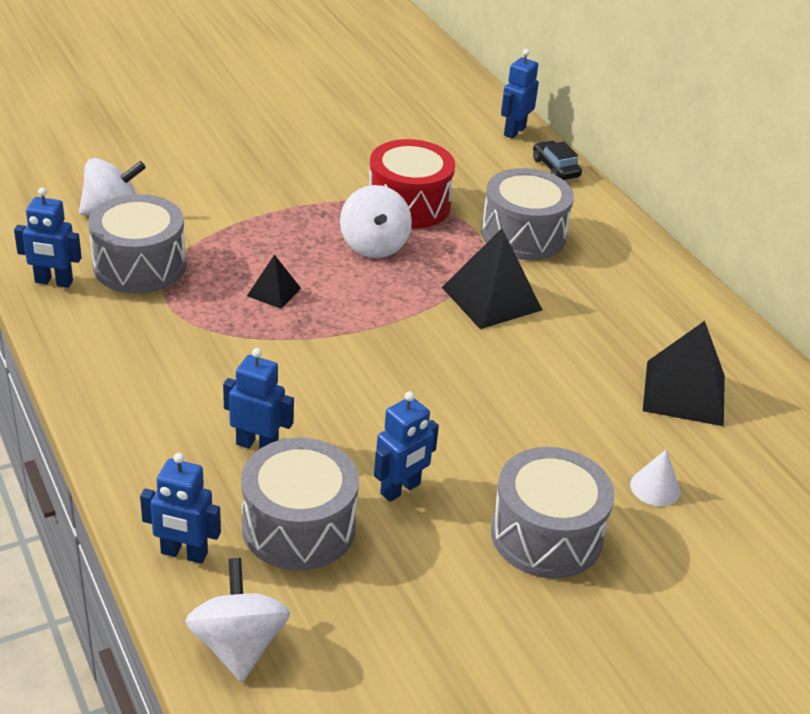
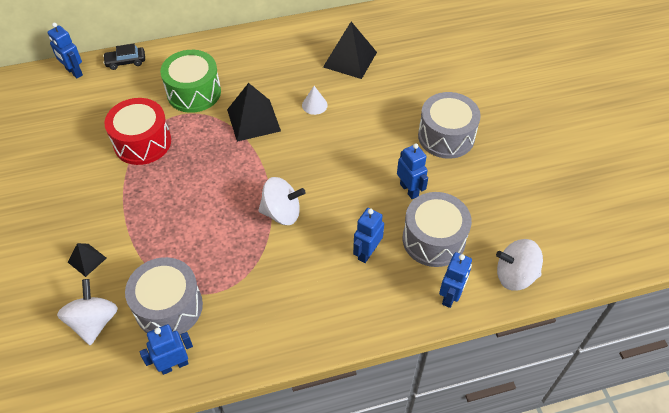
camera: 75 degrees left, 15 degrees up
(53, 282) = (174, 365): blue robot -> blue robot turned 135 degrees counterclockwise
(274, 292) = (220, 228): black pyramid -> black pyramid (87, 260)
(374, 245) = (183, 168): white spinning top -> white spinning top (282, 213)
(523, 235) = (194, 92): grey drum -> green drum
(655, 487) = (417, 88): white cone -> white cone (314, 105)

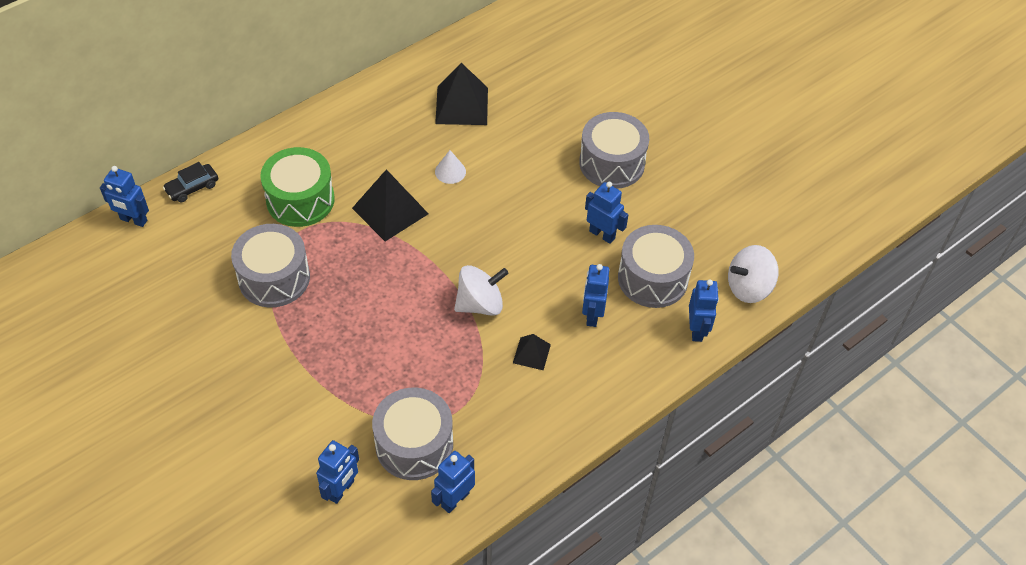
camera: 25 degrees left, 0 degrees up
(87, 260) = (291, 429): black pyramid -> black pyramid (531, 353)
(94, 322) = (341, 490): white spinning top -> blue robot
(142, 142) = (274, 278): red drum -> grey drum

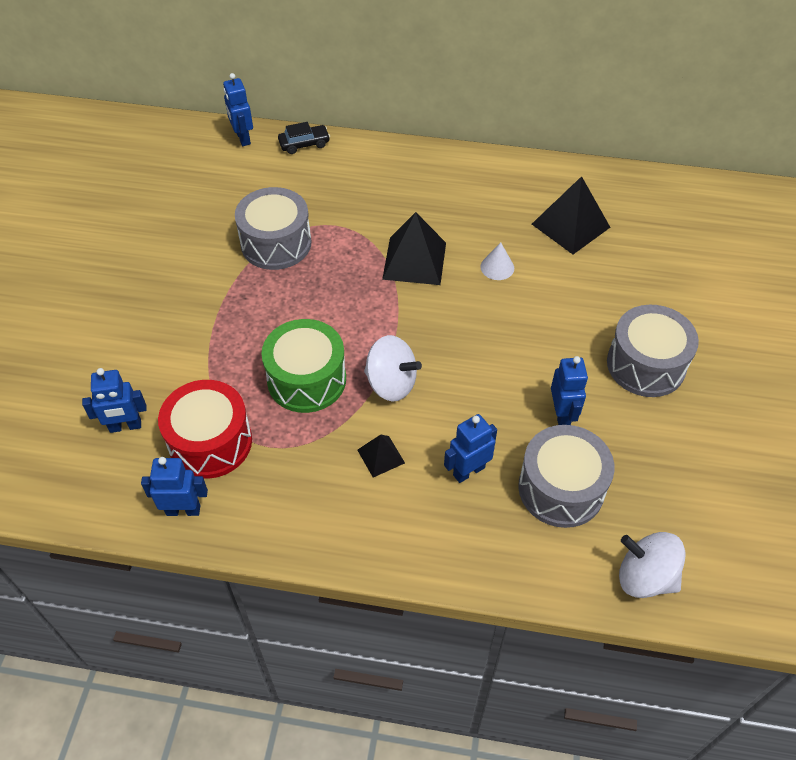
camera: 50 degrees right, 0 degrees up
(192, 187) = (304, 144): black car -> black car turned 150 degrees clockwise
(300, 200) = (362, 204): green drum -> green drum (306, 379)
(414, 445) = (210, 442): grey drum -> red drum
(697, 330) = (546, 568): blue robot -> none

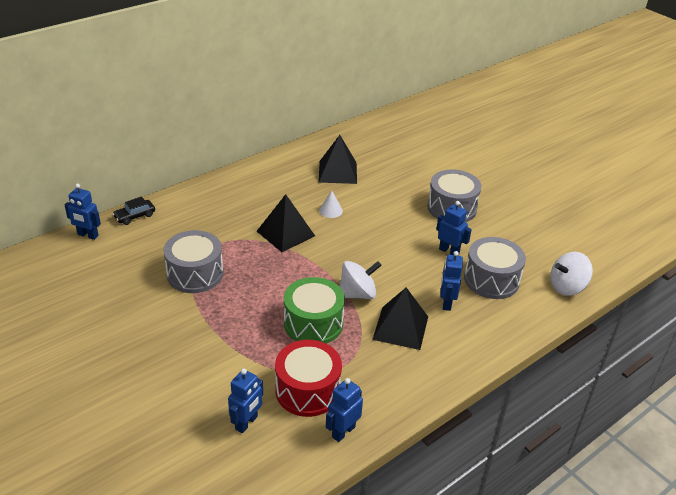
camera: 50 degrees left, 15 degrees down
(304, 144) = (135, 216): black car -> black car turned 150 degrees counterclockwise
(381, 456) = (400, 328): black pyramid -> black pyramid, size x1.88

